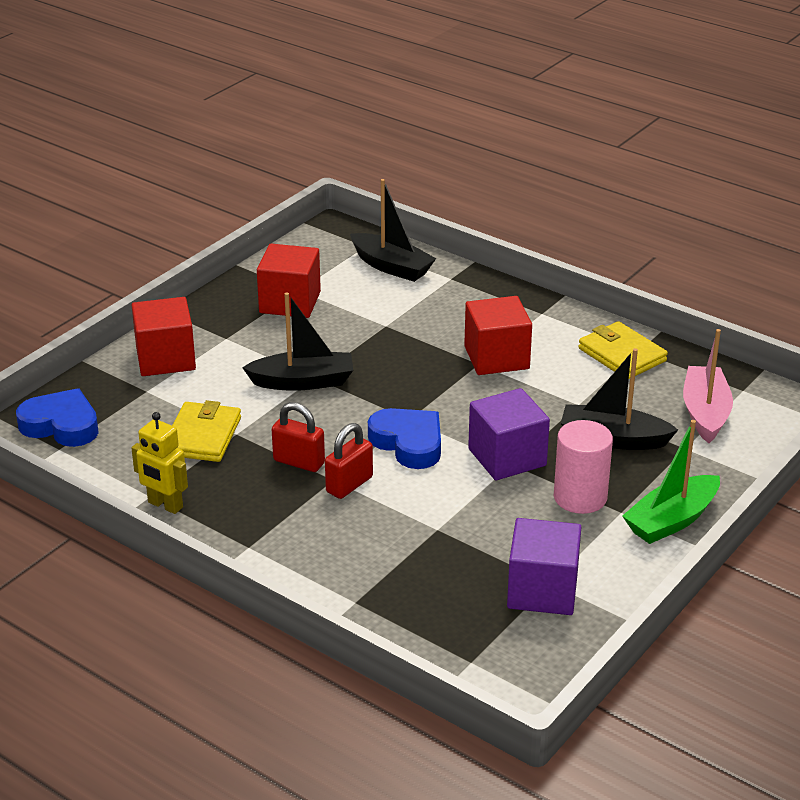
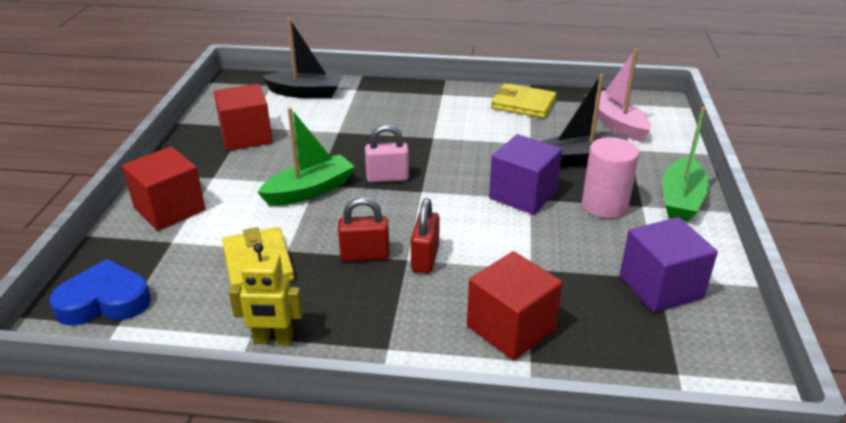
camera: 30 degrees left, 0 degrees up
(303, 382) = (309, 190): black boat -> green boat
(389, 393) = (387, 178): none -> pink padlock
(408, 443) = (439, 209): blue heart -> none
(496, 357) = (442, 130): red cube -> red cube (511, 328)

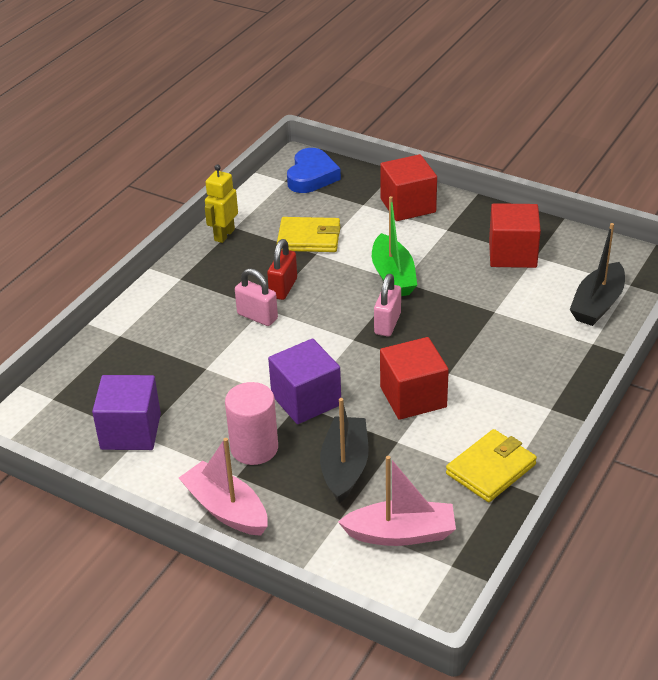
camera: 115 degrees right, 5 degrees up
(425, 259) = (257, 316): red padlock -> pink padlock
(511, 328) = (154, 336): red cube -> red cube (413, 397)
(681, 200) = (226, 509): green boat -> pink boat

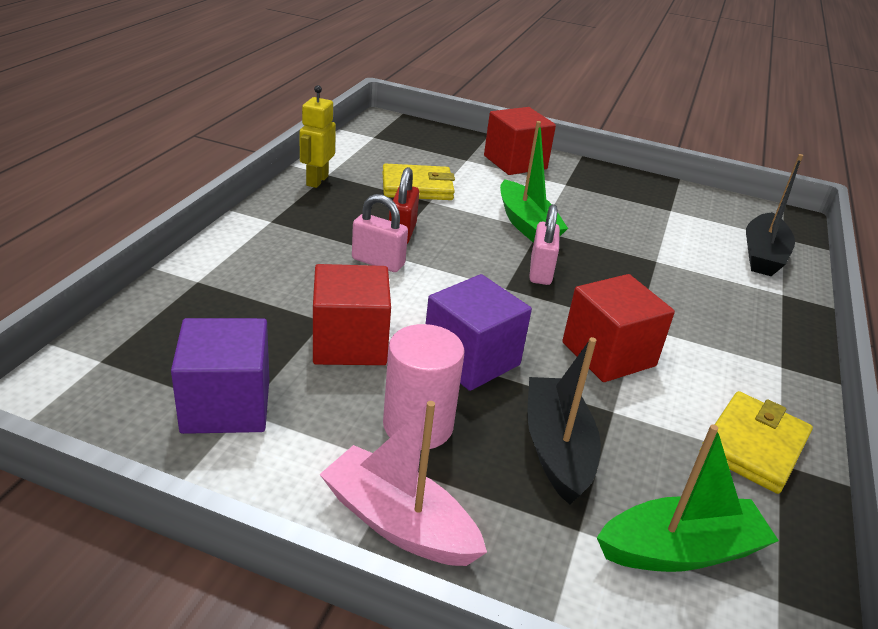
camera: 15 degrees left, 5 degrees down
(312, 176) = (402, 134): blue heart -> none
(401, 534) = (680, 550): pink boat -> green boat
(512, 254) = (646, 207): red cube -> red cube (350, 343)

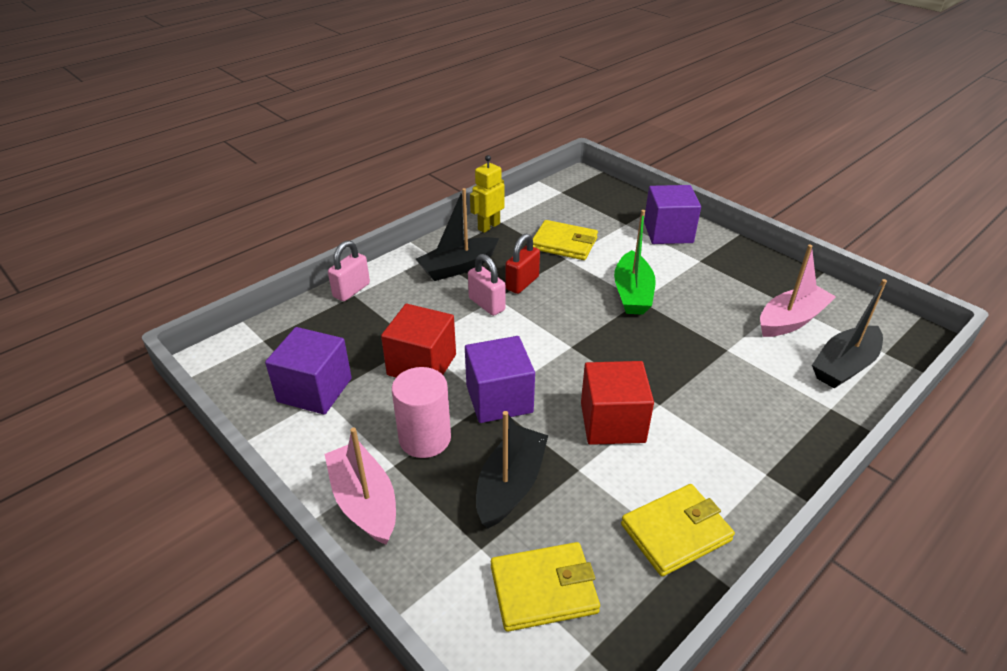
camera: 30 degrees right, 5 degrees up
(312, 228) = (458, 267): none -> black boat
(515, 162) = (668, 232): red cube -> purple cube
(540, 271) = (611, 338): pink padlock -> pink padlock (351, 290)
(680, 550) = (543, 589): green boat -> yellow wallet
(688, 224) = (791, 320): none -> pink boat

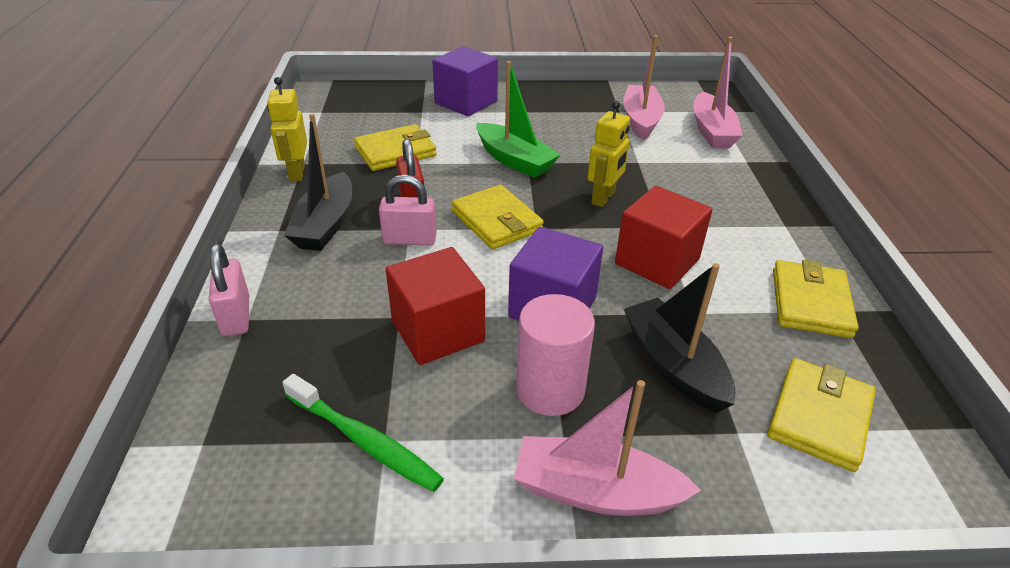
camera: 50 degrees left, 0 degrees up
(315, 390) = (364, 441): purple cube -> green toothbrush
(553, 326) = (496, 221): none -> yellow wallet
(651, 357) = (603, 198): none -> yellow robot
(844, 366) = (711, 131): black boat -> pink boat

